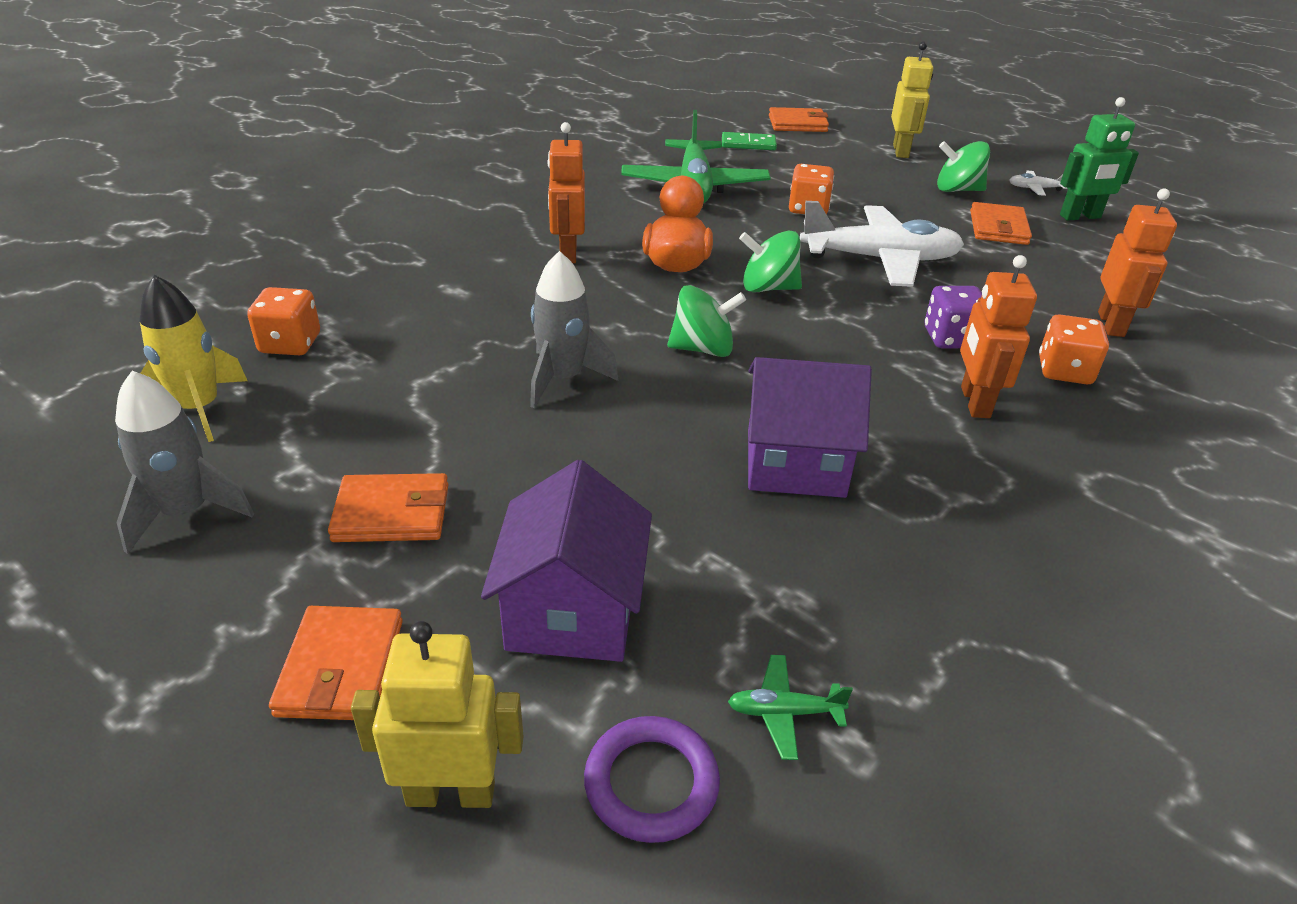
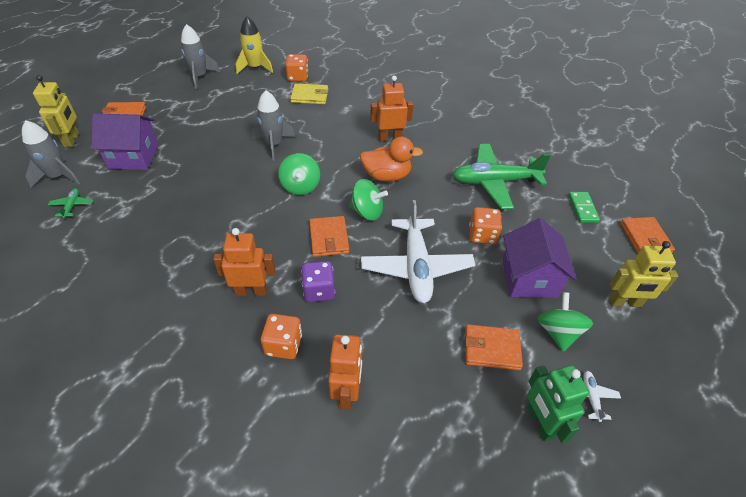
camera: 85 degrees right, 10 degrees up
(385, 330) = (309, 96): none -> yellow wallet
(391, 513) = (192, 114): orange wallet -> orange wallet (329, 238)
(651, 783) = (58, 176): purple ring -> grey rocket
(768, 288) = (367, 212): green spinning top -> green spinning top turned 105 degrees clockwise
(795, 463) = (206, 215): purple house -> purple house (529, 278)
(1111, 324) = (346, 392): orange robot -> orange robot turned 90 degrees counterclockwise

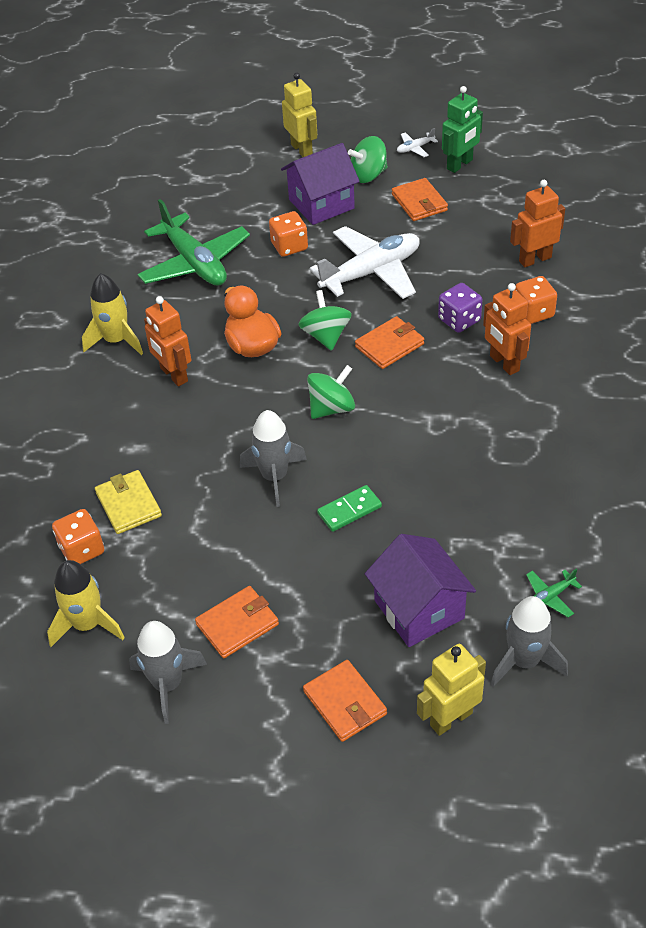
camera: 115 degrees left, 0 degrees up
(439, 128) = (116, 340): none -> yellow rocket
(582, 208) = (191, 196): green domino -> green domino (349, 510)
(645, 238) = (205, 153): orange wallet -> orange wallet (237, 624)

